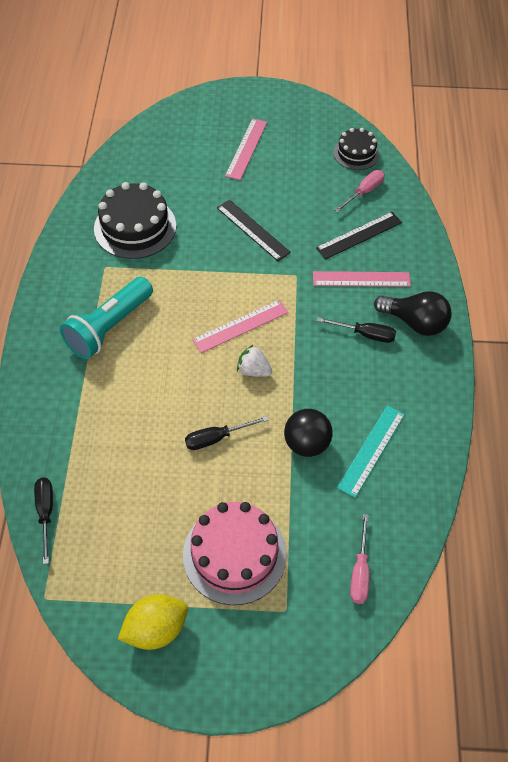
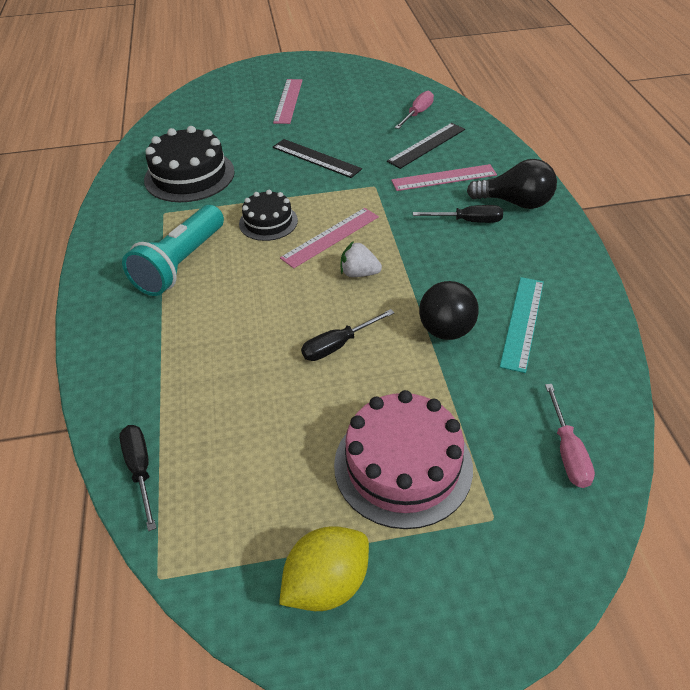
camera: 10 degrees left, 10 degrees down
(356, 153) = (397, 88): black cake -> black cake (268, 222)

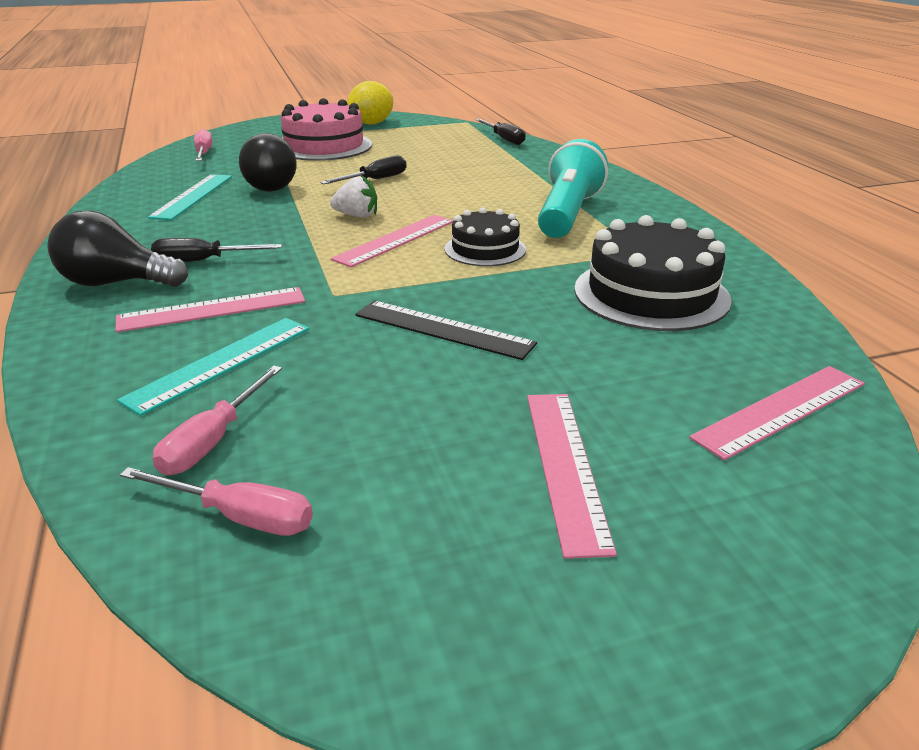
camera: 170 degrees right, 15 degrees down
(192, 114) = (781, 410): none -> pink ruler
(400, 92) = (239, 517): none -> pink screwdriver
(426, 145) = (221, 363): black ruler -> turquoise ruler

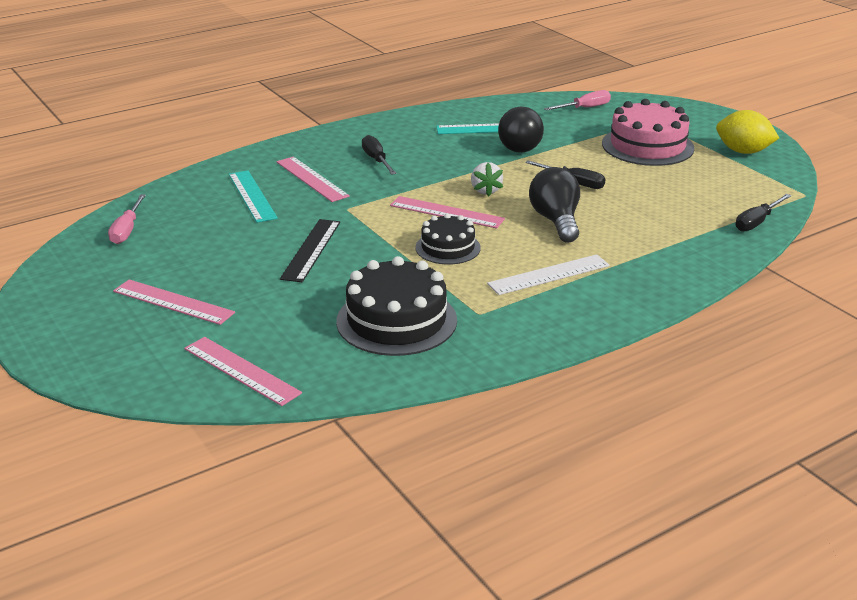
camera: 75 degrees right, 0 degrees up
(116, 283) = (334, 146): black light bulb -> black light bulb (556, 221)
(213, 440) = (181, 211): pink screwdriver -> none
(221, 363) = (252, 196): turquoise ruler -> turquoise ruler turned 45 degrees clockwise
(566, 466) = (173, 302): pink ruler -> pink ruler turned 45 degrees clockwise
(567, 214) = (549, 275): turquoise flashlight -> white ruler

